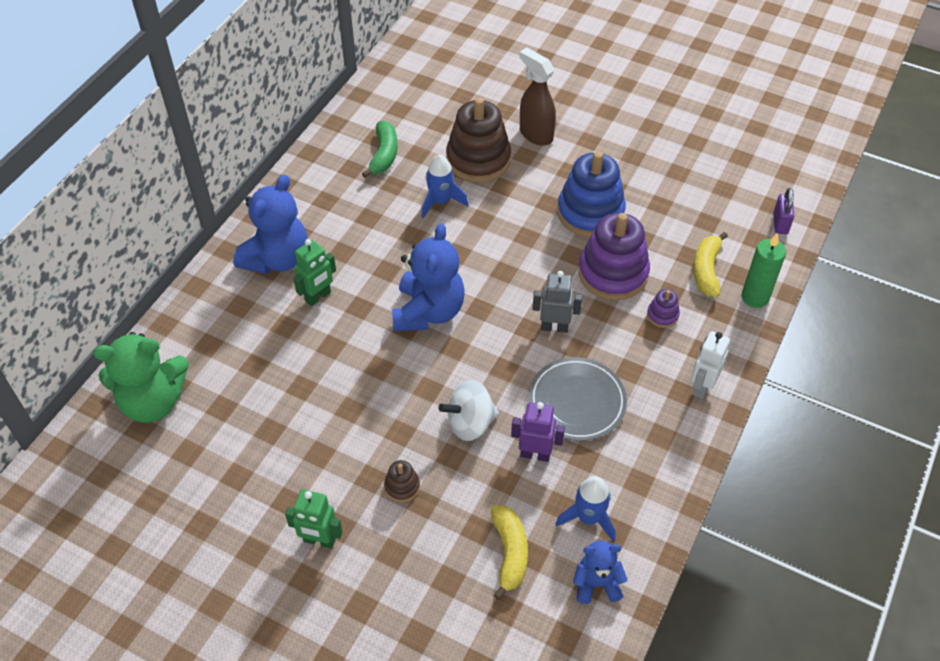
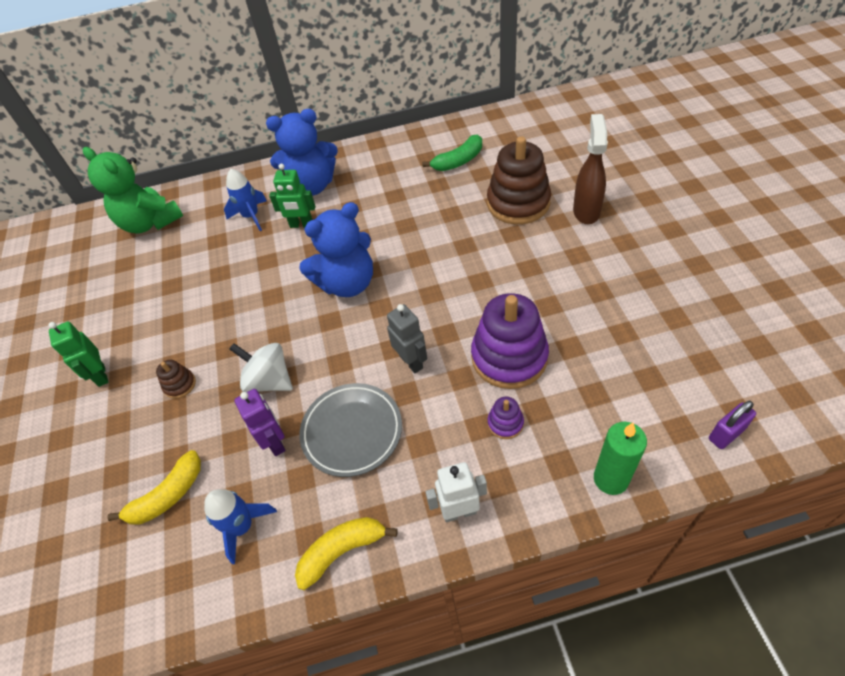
camera: 55 degrees right, 0 degrees up
(440, 202) = (453, 215): blue rocket -> blue rocket (251, 216)
(590, 213) = (553, 297): blue stacking toy -> none
(596, 583) = (180, 582): blue teddy bear -> none
(706, 270) = (594, 418): yellow banana -> yellow banana (342, 551)

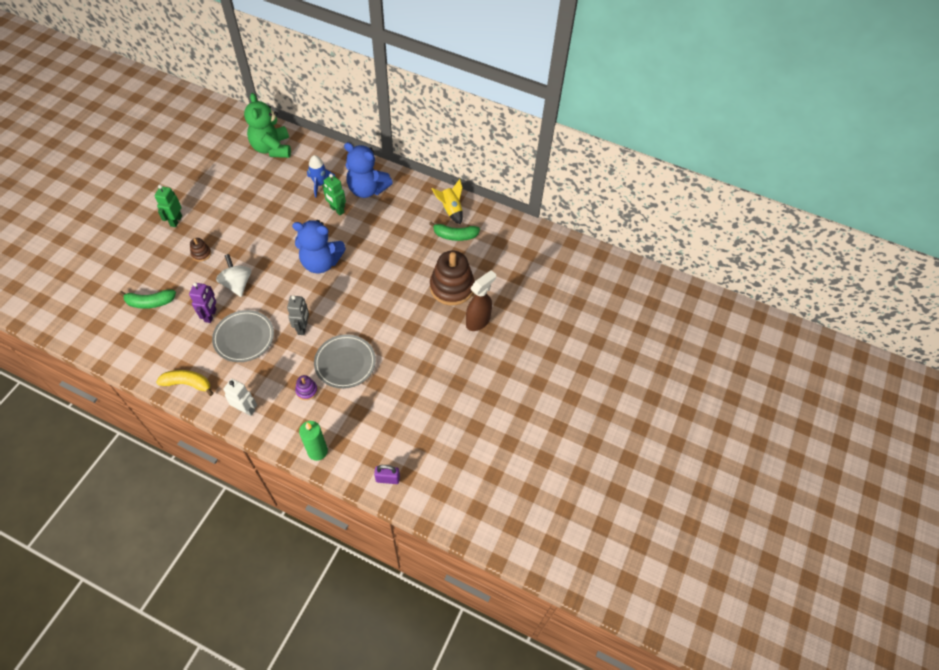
camera: 30 degrees right, 5 degrees up
(167, 496) = (150, 302): yellow banana -> green banana
(242, 526) = (163, 340): blue rocket -> none
(424, 145) = (450, 210): none -> yellow rocket
(509, 357) = (345, 363): purple stacking toy -> grey plate

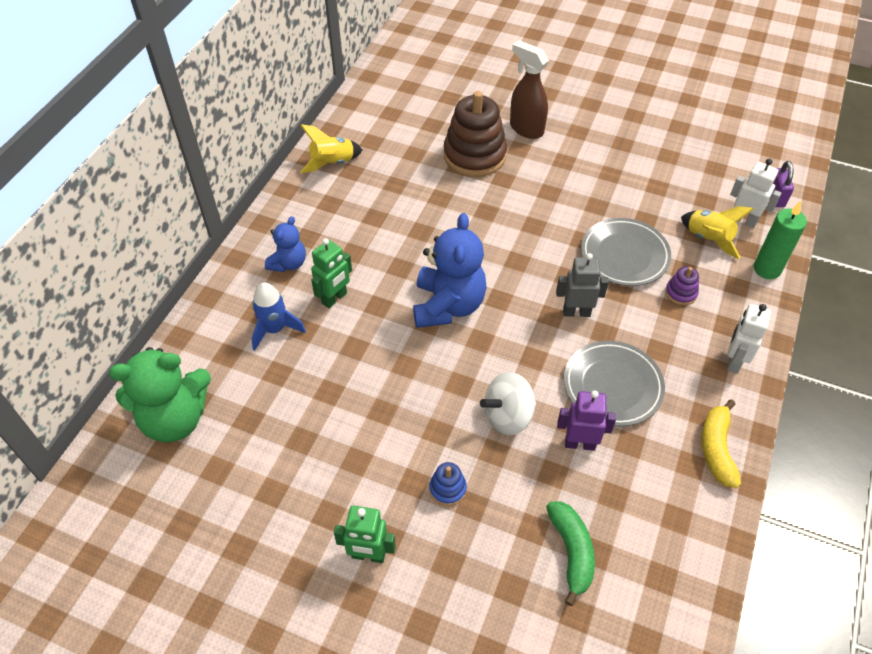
camera: 90 degrees left, 5 degrees down
(201, 254) = (447, 489): brown stacking toy -> blue stacking toy
(352, 419) = (708, 239): none -> yellow rocket
(367, 189) = (288, 263): blue teddy bear -> blue teddy bear, size x0.56
(367, 449) = (744, 220): none -> white robot
(455, 235) = (382, 157): green banana -> none

